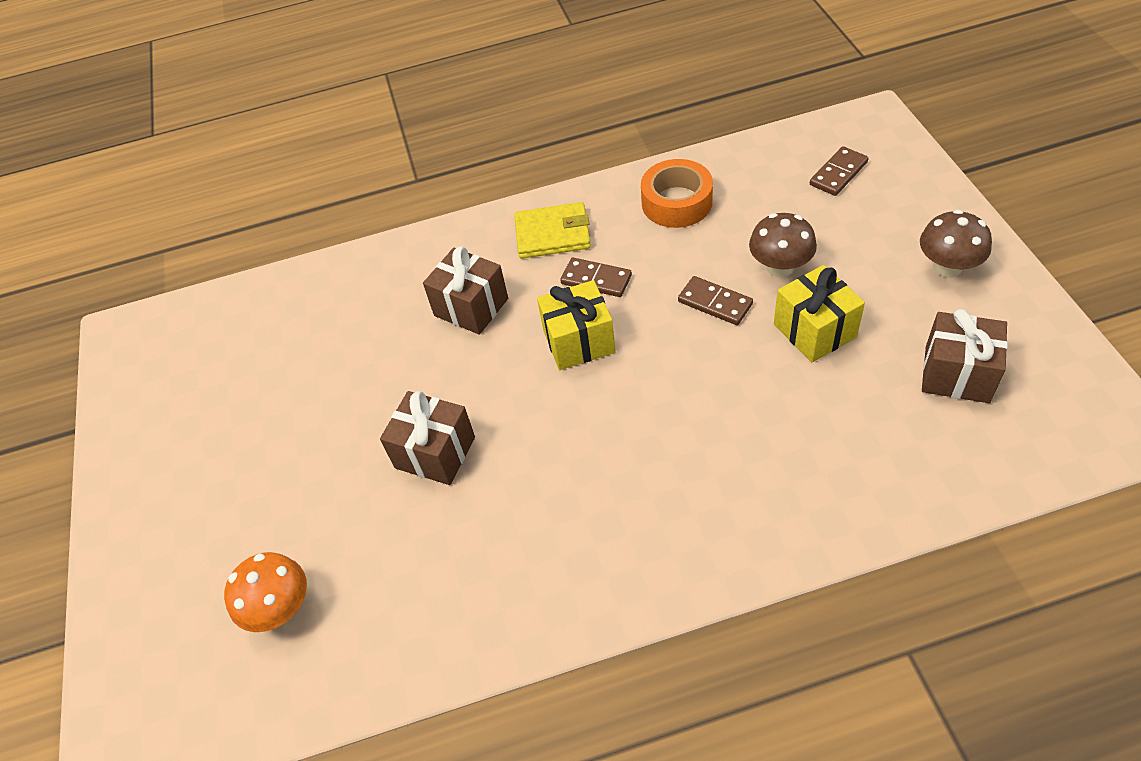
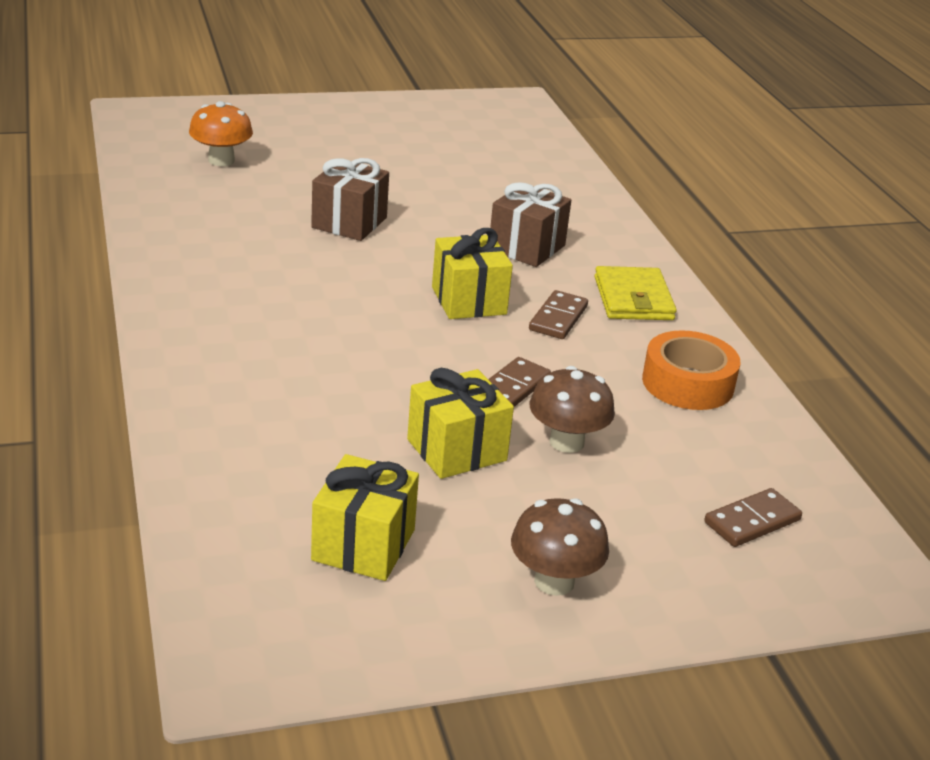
camera: 80 degrees right, 20 degrees down
(838, 173) = (752, 521): brown domino -> brown domino turned 75 degrees counterclockwise
(956, 374) = (363, 545): brown gift -> yellow gift

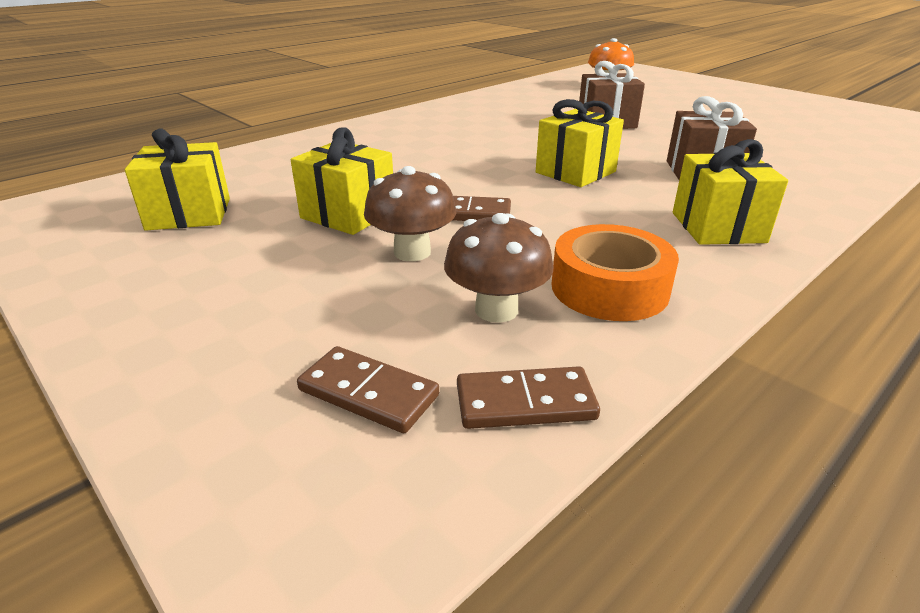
camera: 65 degrees right, 0 degrees up
(554, 581) = (174, 295): brown mushroom -> brown mushroom (496, 310)
(558, 318) = (614, 206): brown domino -> brown domino (525, 403)
(633, 298) = (718, 227): yellow wallet -> yellow gift

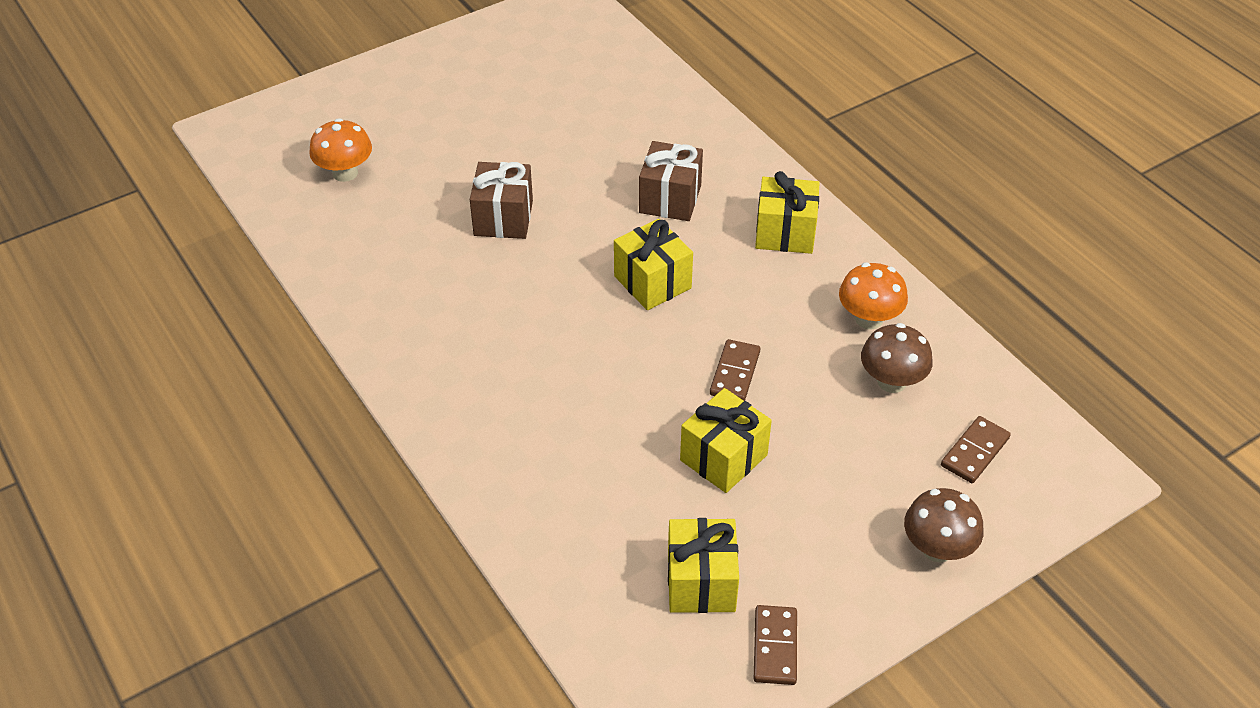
camera: 80 degrees left, 15 degrees up
(412, 252) = (803, 418): brown mushroom -> brown mushroom (937, 548)
(525, 403) = (984, 385): brown domino -> brown domino (775, 647)
(609, 288) = (869, 319): orange tape -> orange mushroom

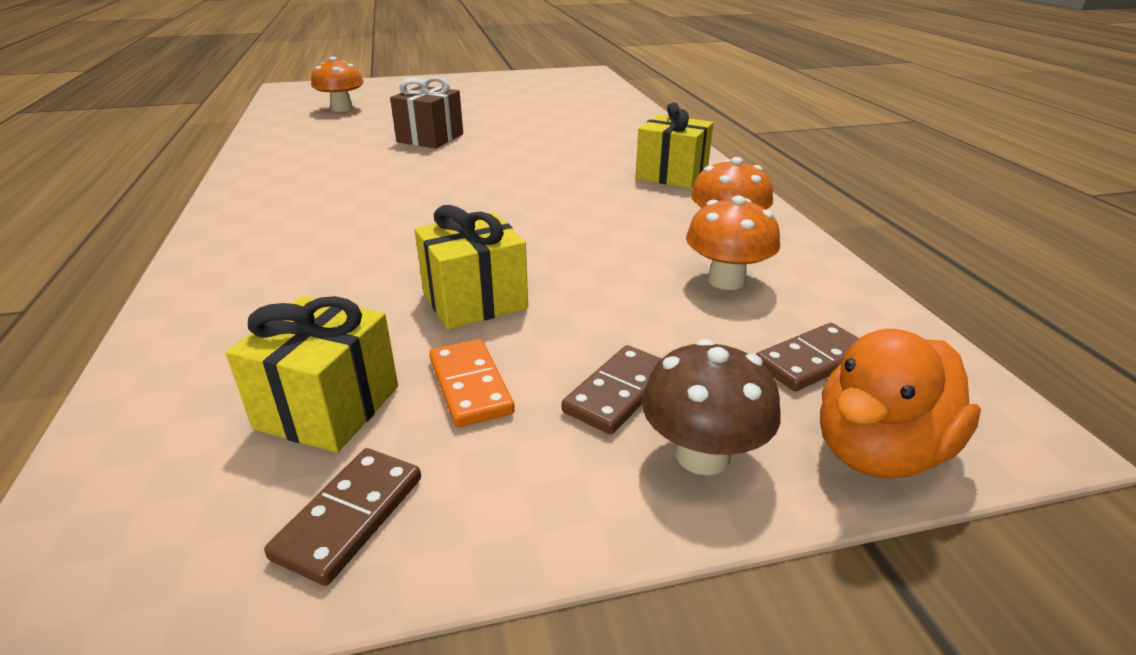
camera: 20 degrees right, 15 degrees down
(652, 282) = (519, 182): yellow gift -> none
(670, 199) = (579, 147): brown gift -> none
(734, 373) = (546, 244): brown domino -> brown domino (618, 392)
(776, 538) = (470, 386): none -> orange domino
(891, 381) = (726, 280): brown mushroom -> orange mushroom
(1029, 516) = (878, 451): none -> orange duck

